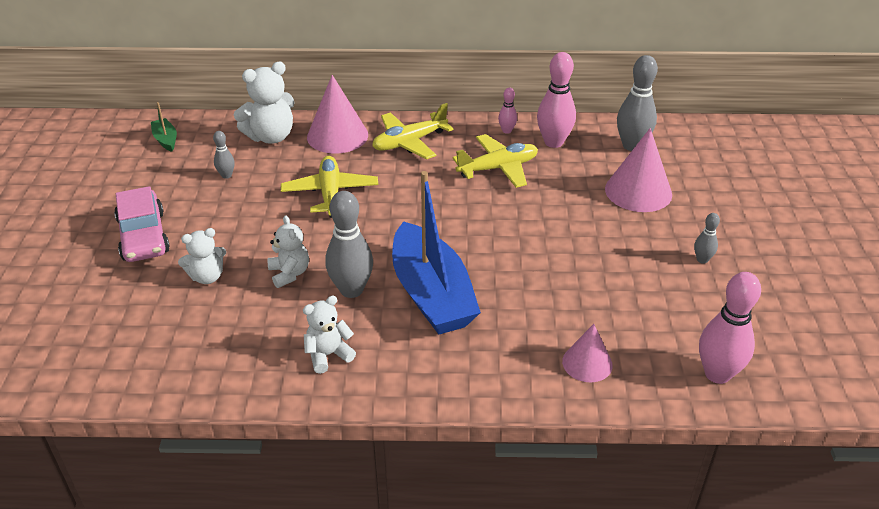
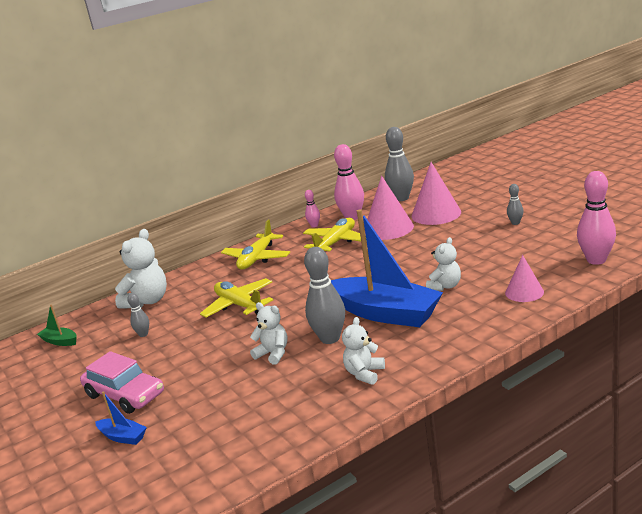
camera: 30 degrees left, 15 degrees down
(95, 282) = (123, 437): none -> blue boat
(207, 277) = (213, 387): white teddy bear -> white teddy bear (445, 286)
(337, 136) = (199, 278): pink cone -> pink cone (388, 228)

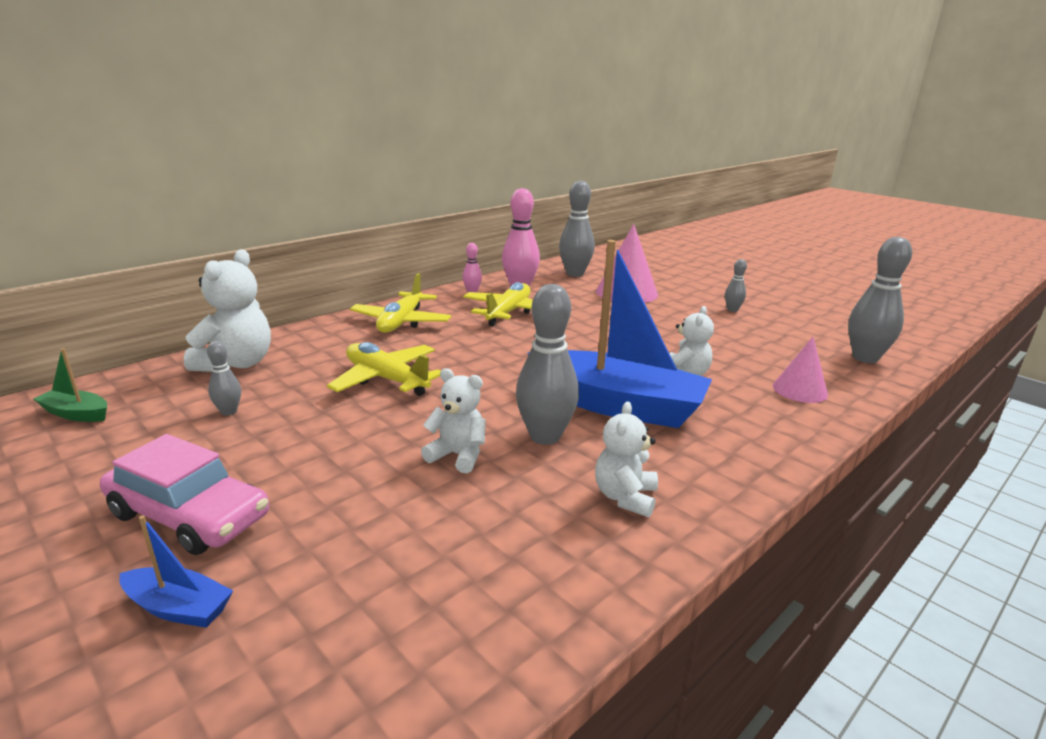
camera: 15 degrees left, 0 degrees up
(388, 228) = (572, 302): pink cone -> none
(596, 260) = (865, 358): pink bowling pin -> grey bowling pin

